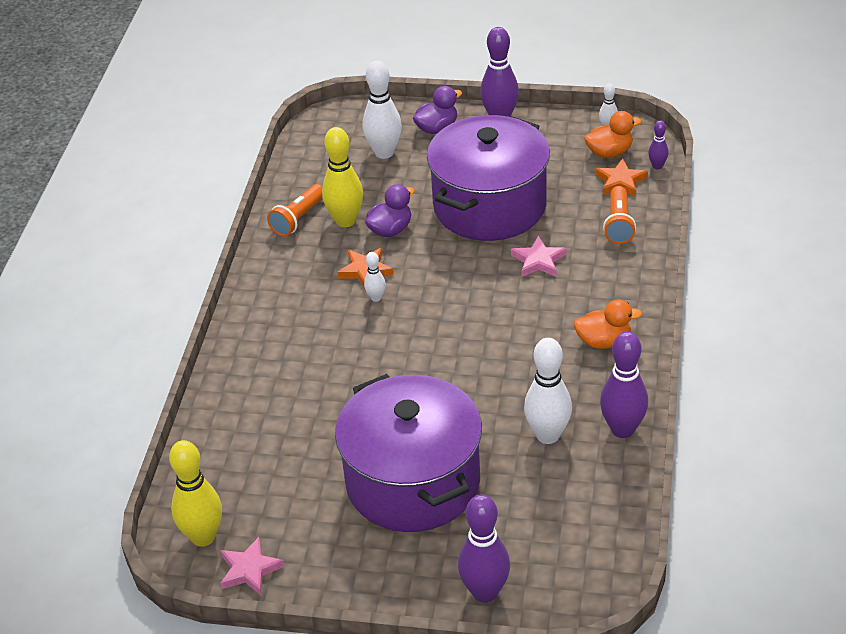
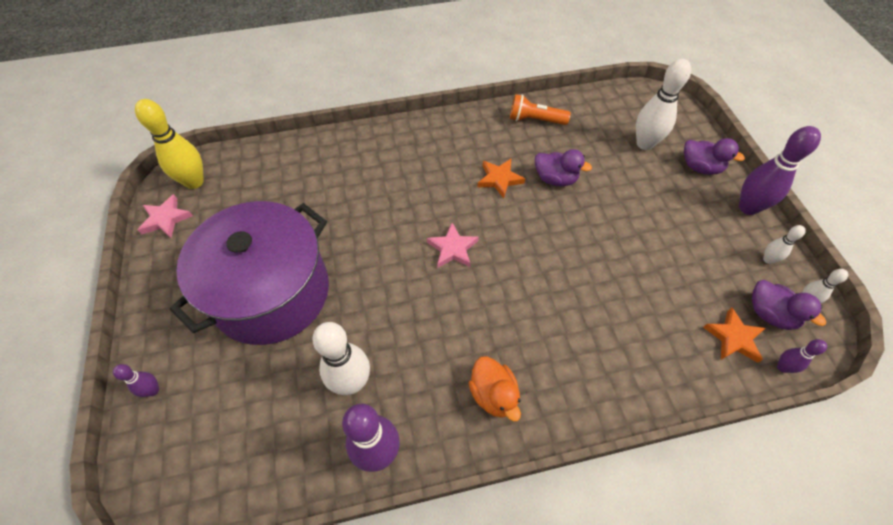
camera: 65 degrees right, 15 degrees up
(345, 221) = (549, 147): yellow bowling pin -> none
(376, 298) = (471, 197): white bowling pin -> white bowling pin (768, 259)
(485, 592) = (153, 390): purple bowling pin -> purple bowling pin, size x0.50
(489, 206) = (627, 238): purple pot -> none
(538, 261) = (577, 300): pink star -> pink star (453, 248)
(609, 152) = (769, 314): orange duck -> purple duck
(618, 224) = (668, 356): orange flashlight -> none

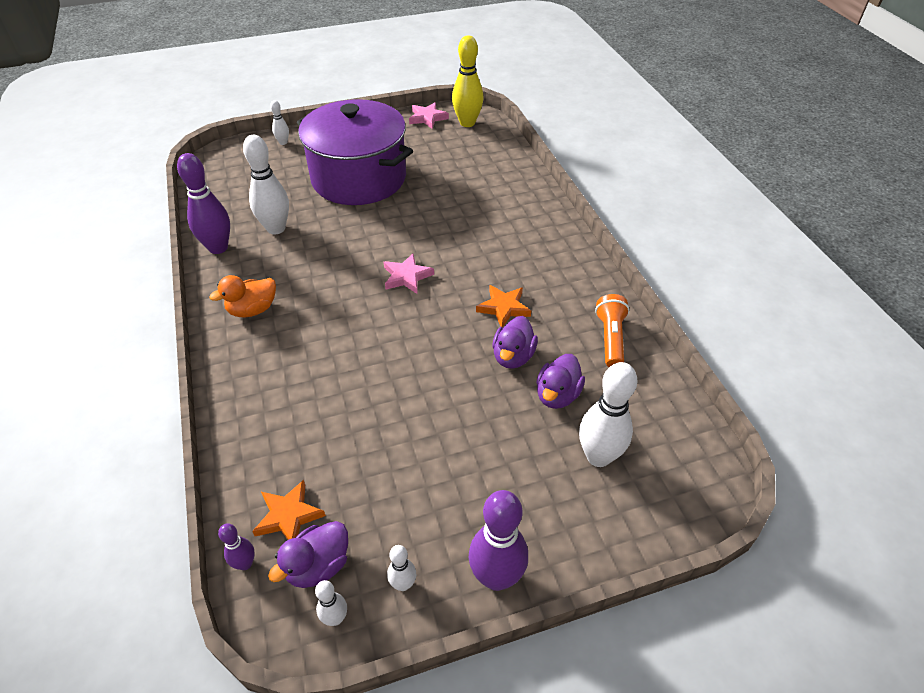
camera: 85 degrees right, 10 degrees down
(153, 390) = (283, 142): purple bowling pin -> white bowling pin
(700, 167) = (566, 523): purple duck -> purple duck (557, 395)

